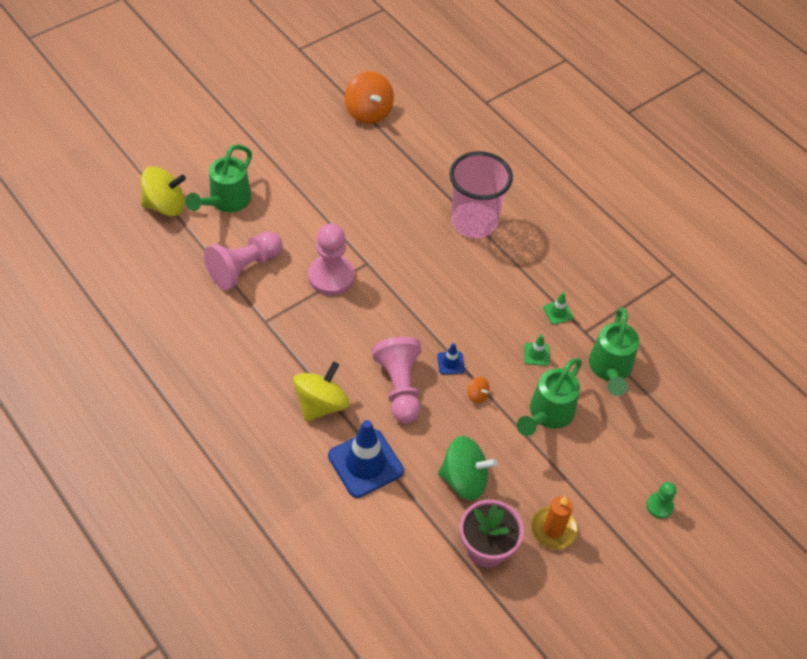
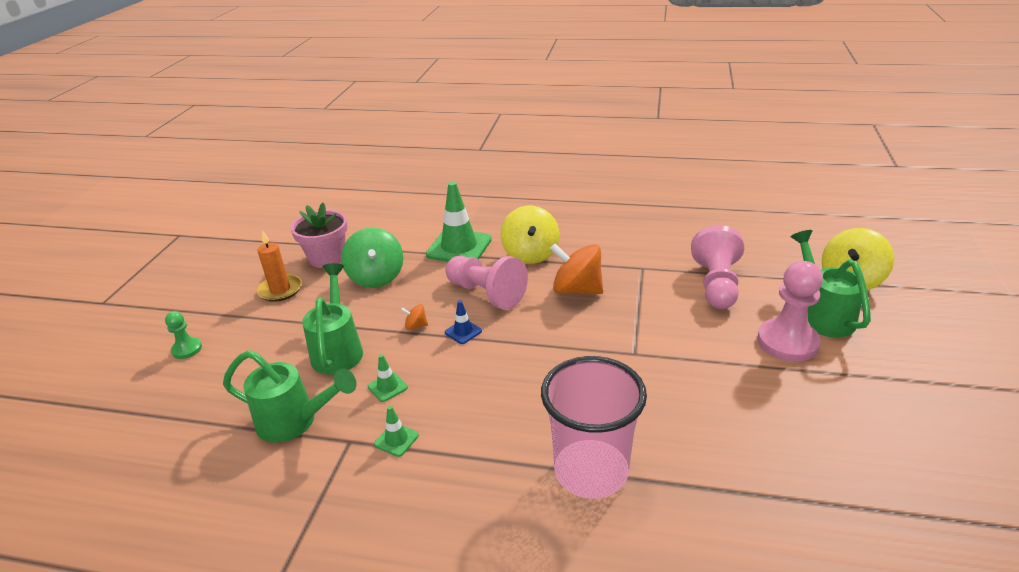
camera: 145 degrees right, 20 degrees down
(331, 276) = (646, 323): pink pawn -> pink pawn (787, 342)
(365, 463) = (459, 247): blue traffic cone -> green traffic cone
(368, 112) = (910, 520): orange spinning top -> orange spinning top (576, 289)
(464, 479) = (376, 277): green spinning top -> green spinning top turned 75 degrees counterclockwise
(610, 370) = (295, 422): green watering can -> green watering can turned 135 degrees clockwise

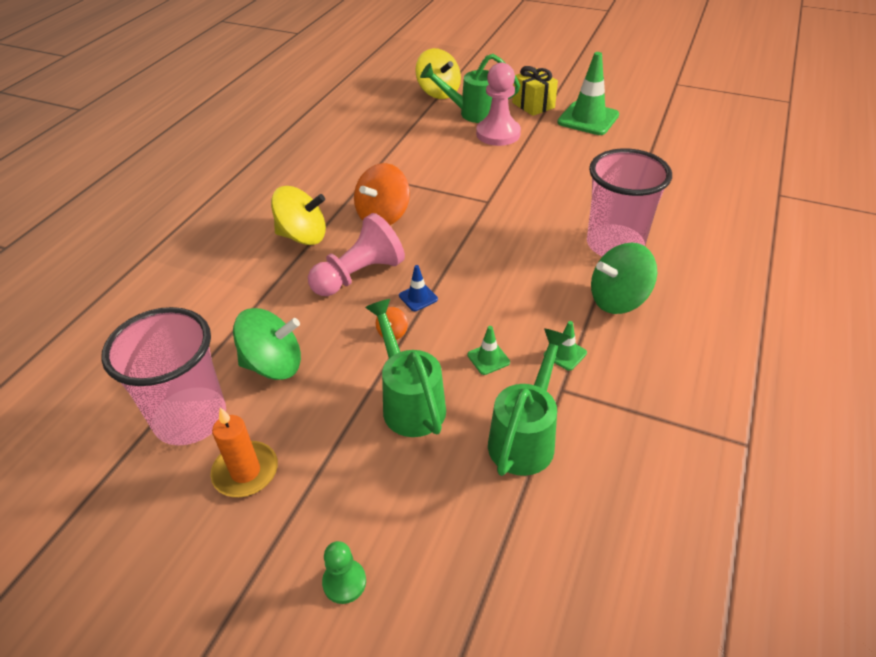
camera: 80 degrees left, 10 degrees up
(327, 258) = (190, 418): pink flower pot -> pink cup
(338, 349) = (409, 401): green watering can -> green watering can turned 60 degrees clockwise
(459, 247) = (252, 287): green traffic cone -> green traffic cone (588, 119)
(486, 479) = (618, 300): none -> green spinning top
(716, 285) = (414, 145): pink pawn -> none
(891, 364) = (533, 105): none -> yellow gift

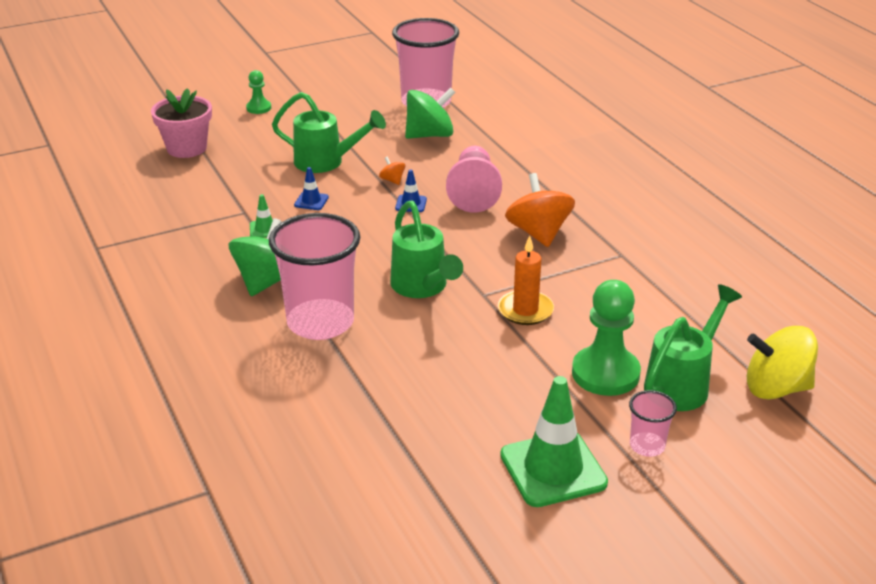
camera: 130 degrees right, 10 degrees down
(245, 472) = (362, 106): orange candle -> orange candle (525, 310)
(274, 365) = (430, 135): green spinning top -> green spinning top turned 150 degrees counterclockwise
(303, 236) = (561, 189): yellow spinning top -> none
(488, 358) = (311, 201): green traffic cone -> blue traffic cone
(498, 134) = (605, 373): pink pawn -> green pawn
(519, 560) = (187, 148): none -> pink flower pot
(525, 436) = (239, 184): green watering can -> green watering can (422, 288)
(533, 105) = (647, 446): yellow gift -> pink cup

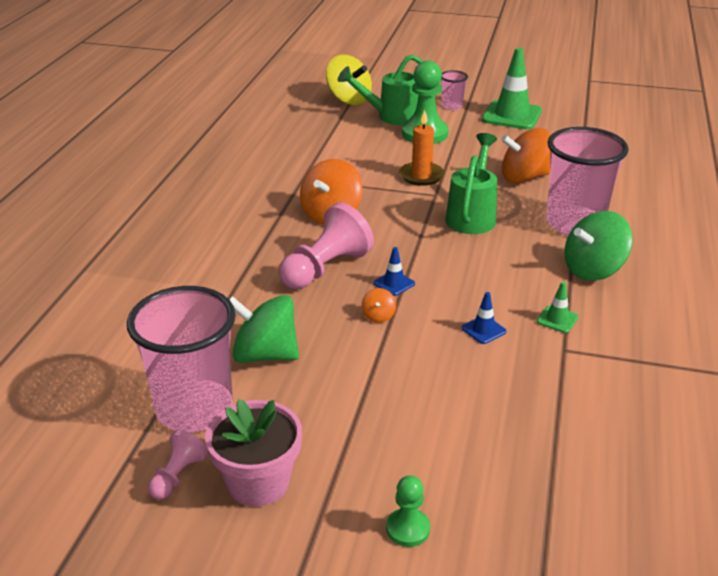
camera: 140 degrees left, 0 degrees up
(187, 148) = (571, 491): pink flower pot -> pink flower pot (258, 482)
(327, 162) = (417, 373): green watering can -> none
(391, 83) = (177, 476): none -> pink pawn
(424, 359) = (523, 177): none -> orange spinning top

